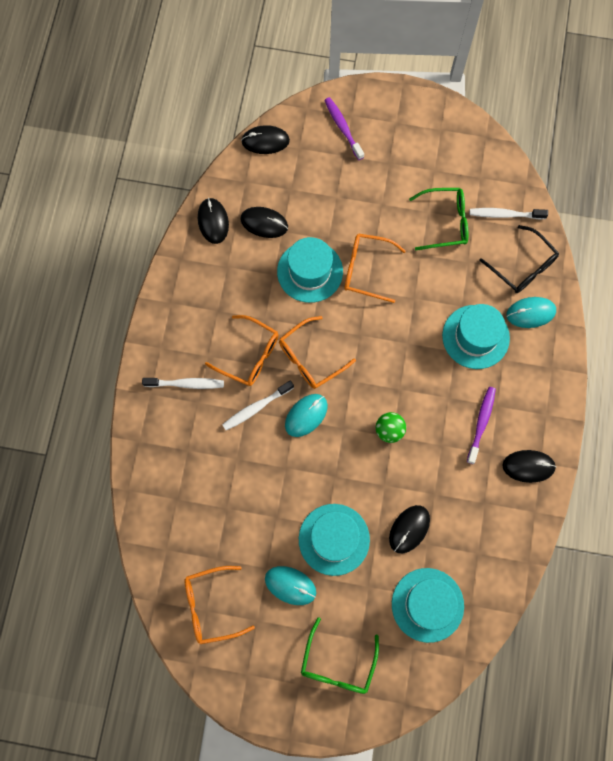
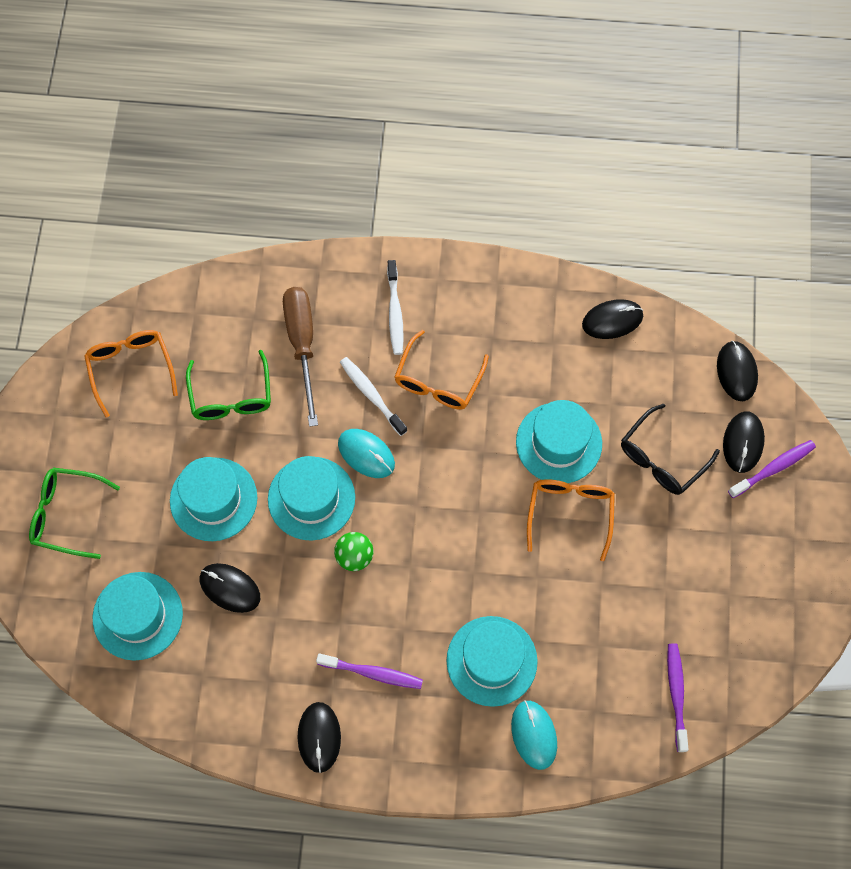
camera: 85 degrees right, 5 degrees down
(206, 460) = (302, 345): none -> brown screwdriver
(264, 223) = (619, 381): black mouse -> black mouse (743, 443)
(290, 585) = (157, 453): turquoise mouse -> none
(310, 358) = (441, 453): orange glasses -> none
(339, 460) = (311, 498): none -> turquoise hat
(445, 222) = (653, 612): green glasses -> green glasses (231, 396)
(505, 214) = (676, 694): white toothbrush -> purple toothbrush
(522, 266) = (601, 722): black glasses -> black glasses (662, 458)

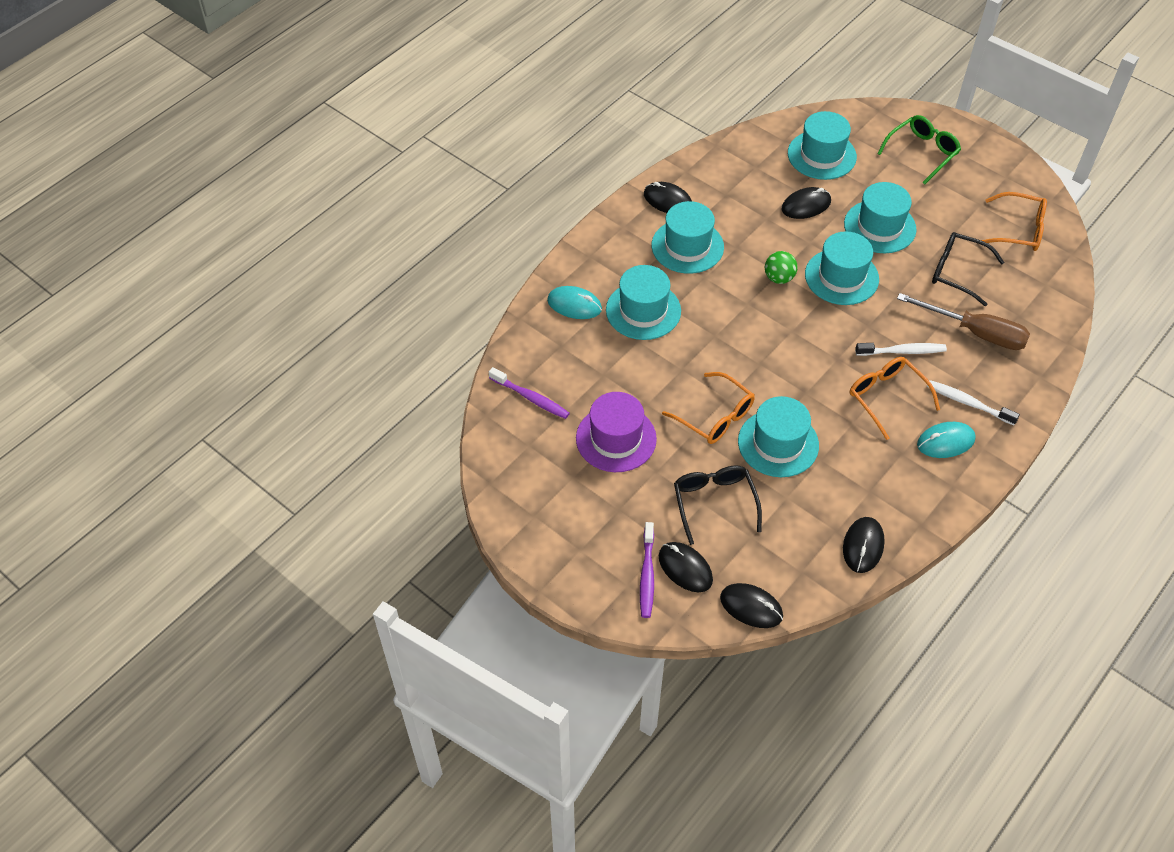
camera: 125 degrees right, 15 degrees down
(231, 396) = (957, 272): green glasses -> black glasses
(366, 454) = (854, 324): turquoise mouse -> turquoise mouse (945, 442)
(373, 673) = (687, 246): purple toothbrush -> turquoise hat
(661, 584) = (616, 438): none -> purple hat

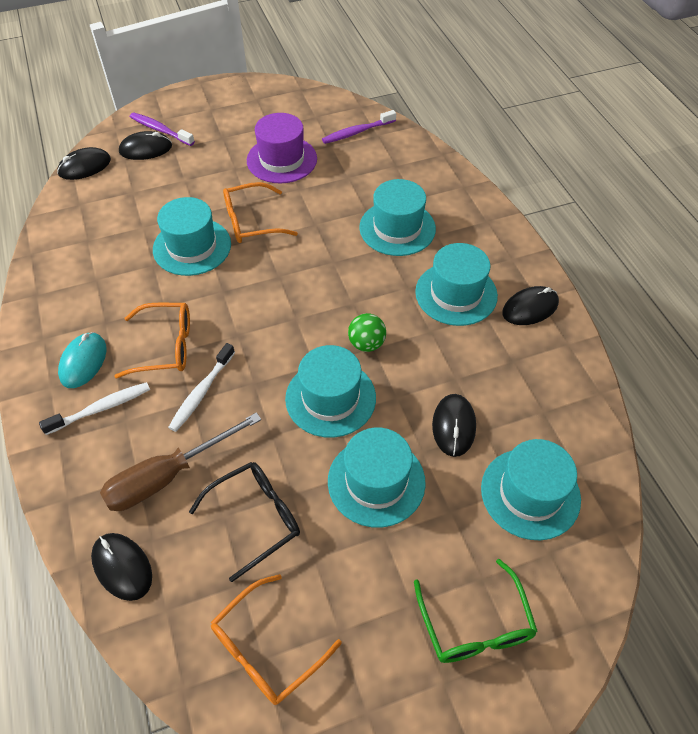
camera: 120 degrees right, 0 degrees up
(574, 305) = (435, 189): turquoise mouse -> none
(714, 503) = (178, 186): black glasses -> none
(863, 546) = (59, 248): black mouse -> black mouse (122, 567)

